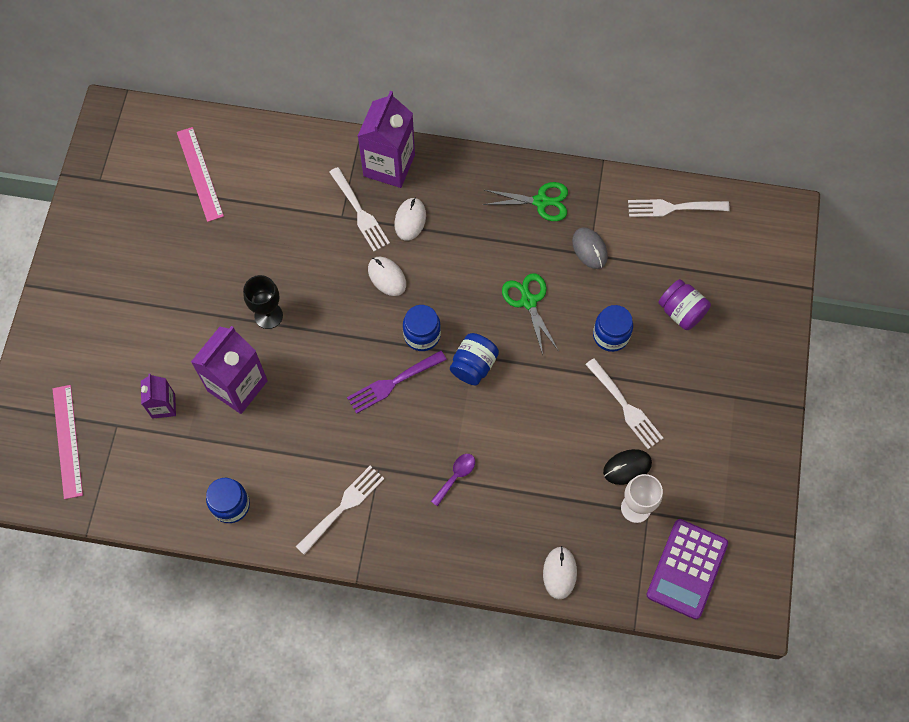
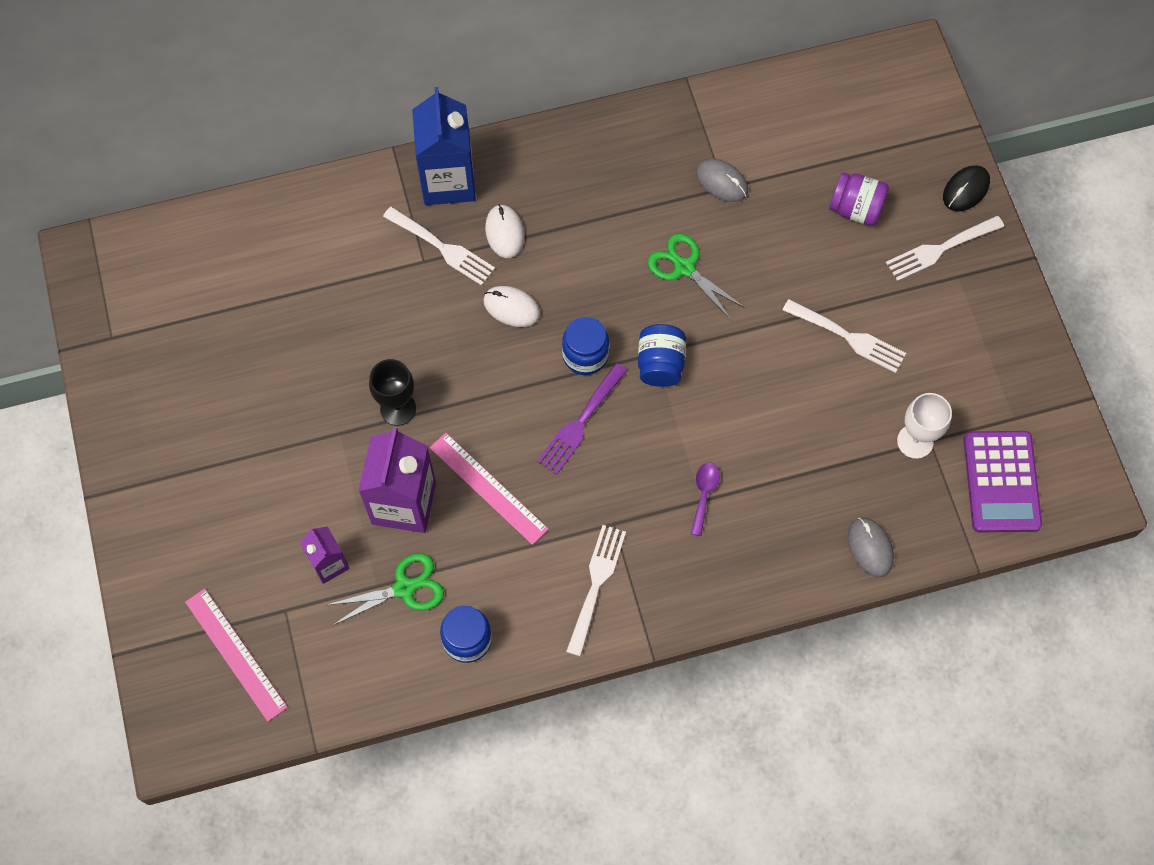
camera: 25 degrees left, 0 degrees up
(200, 174) = (230, 281): pink ruler -> pink ruler (488, 488)
(389, 165) = (448, 181): purple carton -> blue carton
(541, 201) = (641, 151): green scissors -> green scissors (404, 588)
(559, 573) = (870, 548): white mouse -> grey mouse
(611, 335) = (793, 267): blue jar -> none
(627, 467) = (883, 402): black mouse -> black mouse (966, 190)
(673, 208) = (789, 99): white fork -> white fork (940, 249)

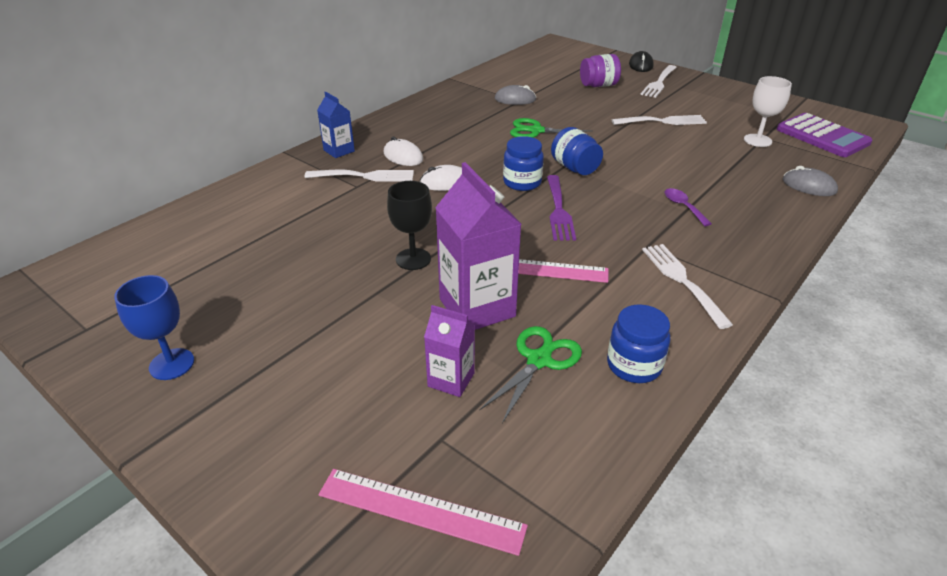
camera: 35 degrees left, 30 degrees down
(153, 419) = (172, 364): none -> blue goblet
(448, 181) = (339, 151): blue carton -> blue carton, size x0.55

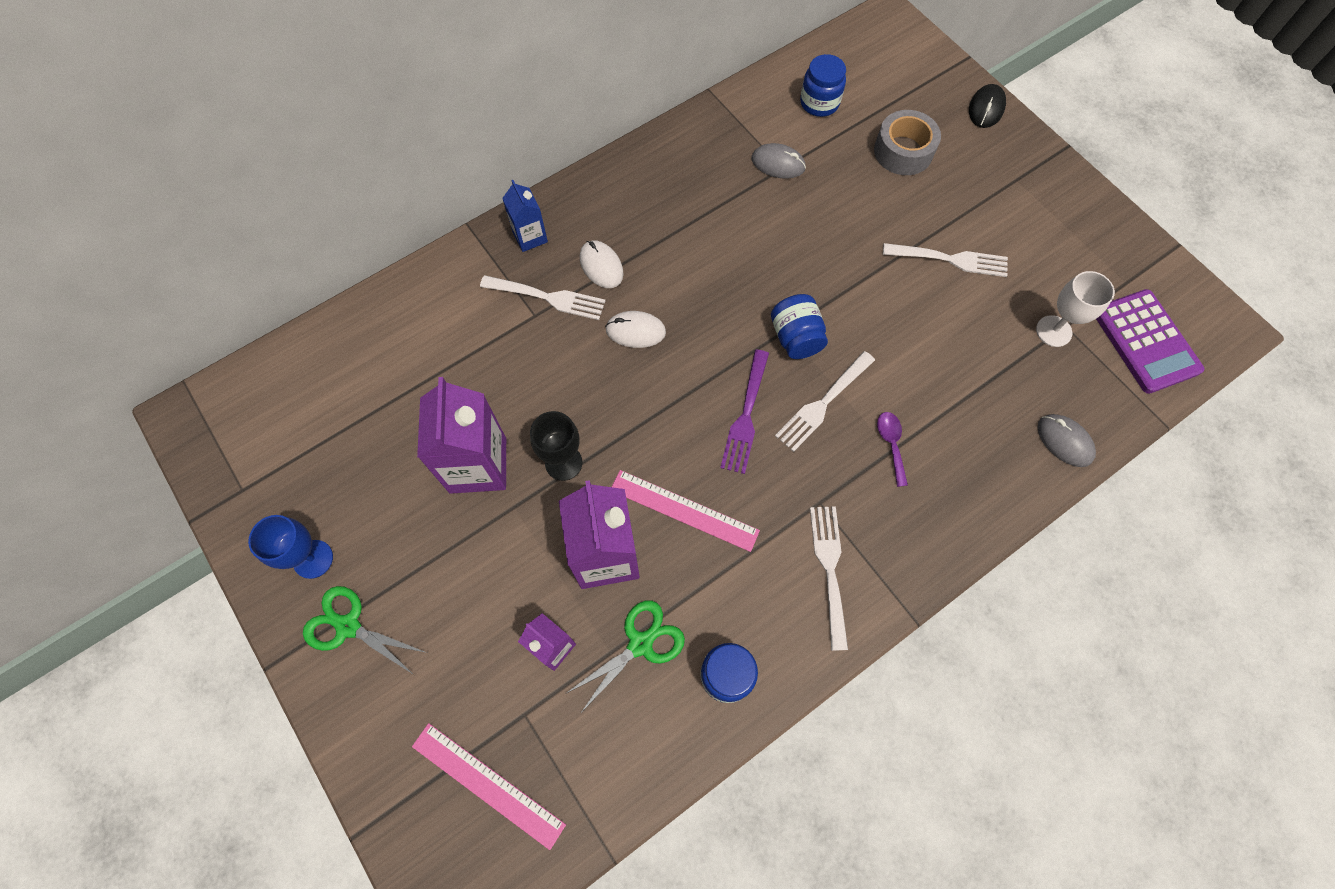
camera: 15 degrees right, 30 degrees up
(332, 273) = (478, 465): none -> purple carton
(522, 182) = (723, 352): blue jar -> blue jar (819, 103)
(536, 131) = (779, 246): green scissors -> green scissors (348, 626)
(598, 85) = (903, 151): purple jar -> grey tape
(659, 83) = (990, 162): white fork -> white fork (823, 403)

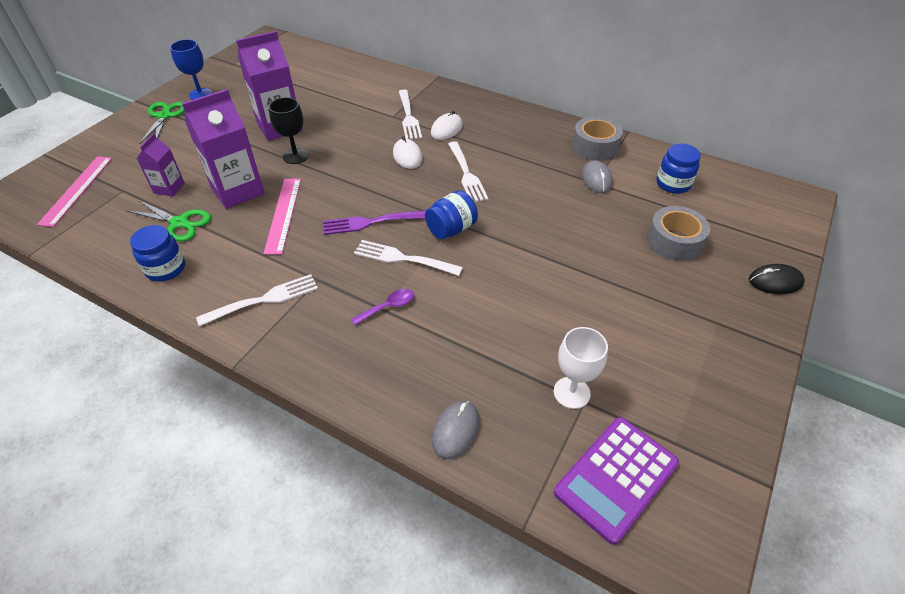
camera: 65 degrees right, 20 degrees down
(530, 237) = (447, 98): blue carton -> none
(719, 134) = (595, 146): none -> grey tape
(950, 260) = (591, 298): white fork -> white fork (466, 174)

